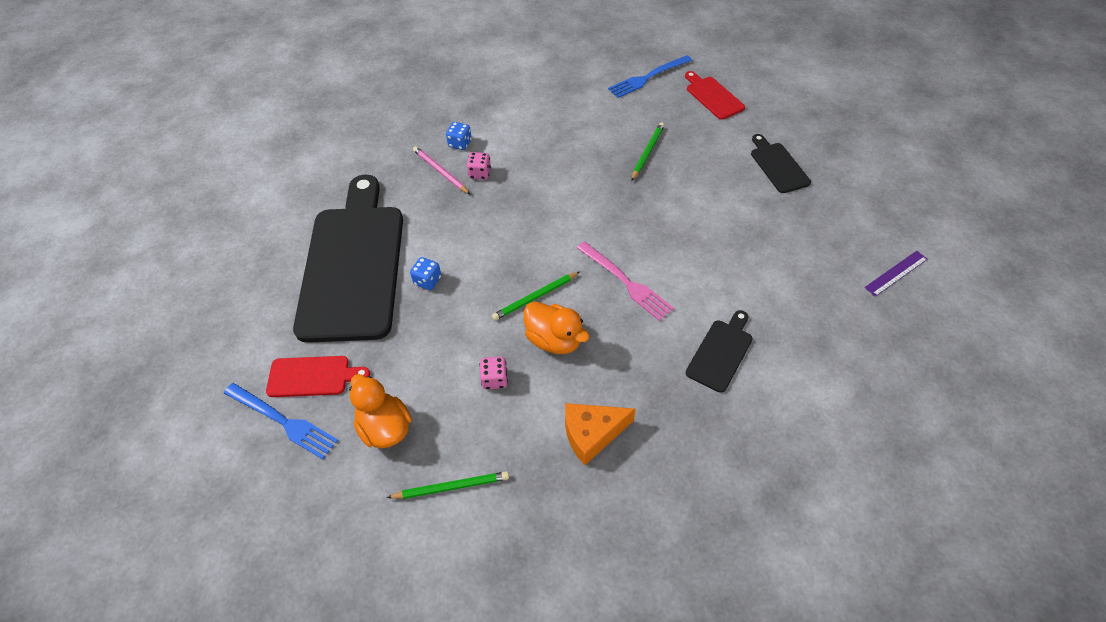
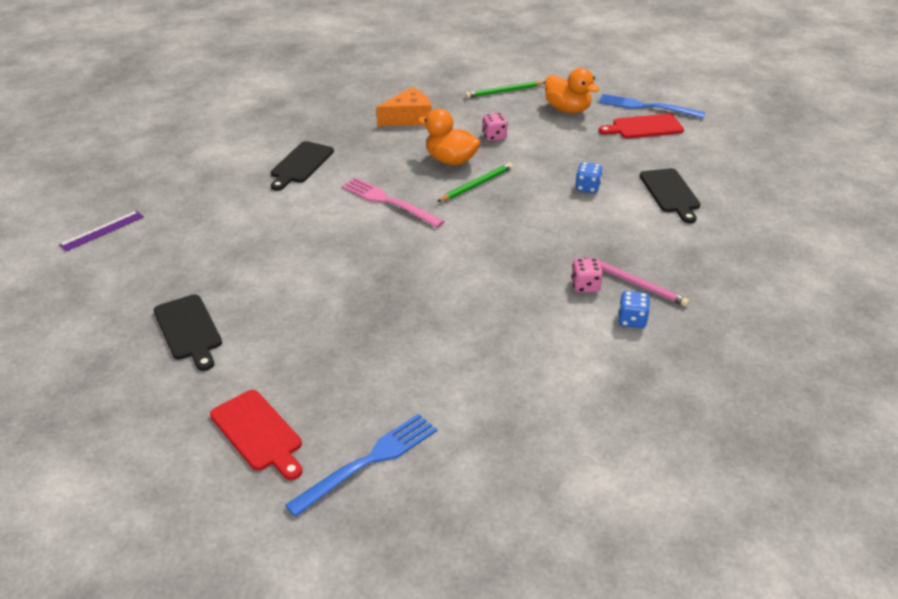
camera: 170 degrees right, 15 degrees down
(353, 265) = (670, 193): black cutting board -> black cutting board, size x0.43
(647, 152) = (368, 332): green pencil -> none

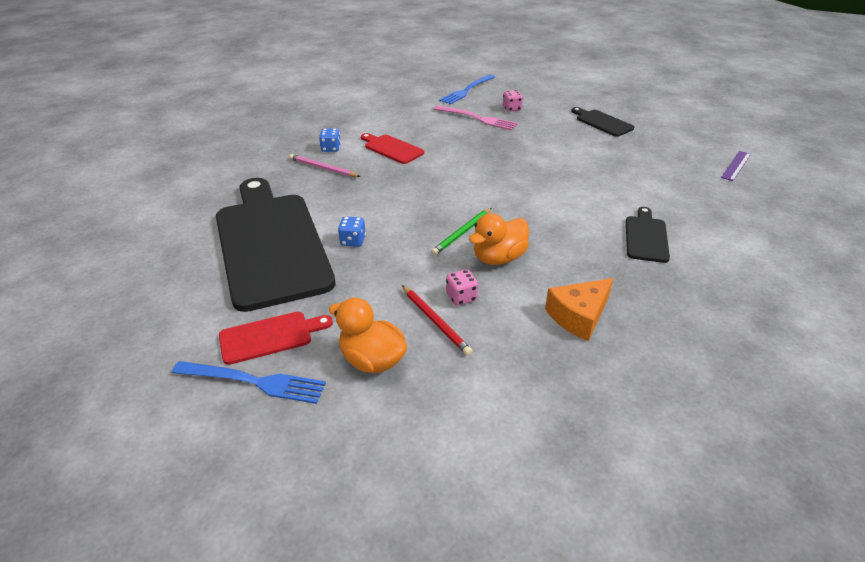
camera: 170 degrees right, 0 degrees up
(258, 433) = (524, 94): red cutting board -> red cutting board (391, 148)
(388, 202) = (535, 209): pink fork -> pink fork (477, 118)
(450, 160) = (498, 258): orange duck -> orange duck turned 120 degrees clockwise
(504, 91) = (470, 391): green pencil -> none
(519, 125) = (435, 321): none -> red pencil
(585, 286) = (360, 164): pink dice -> pink dice (511, 109)
(670, 193) = (270, 244): black cutting board -> black cutting board, size x2.34

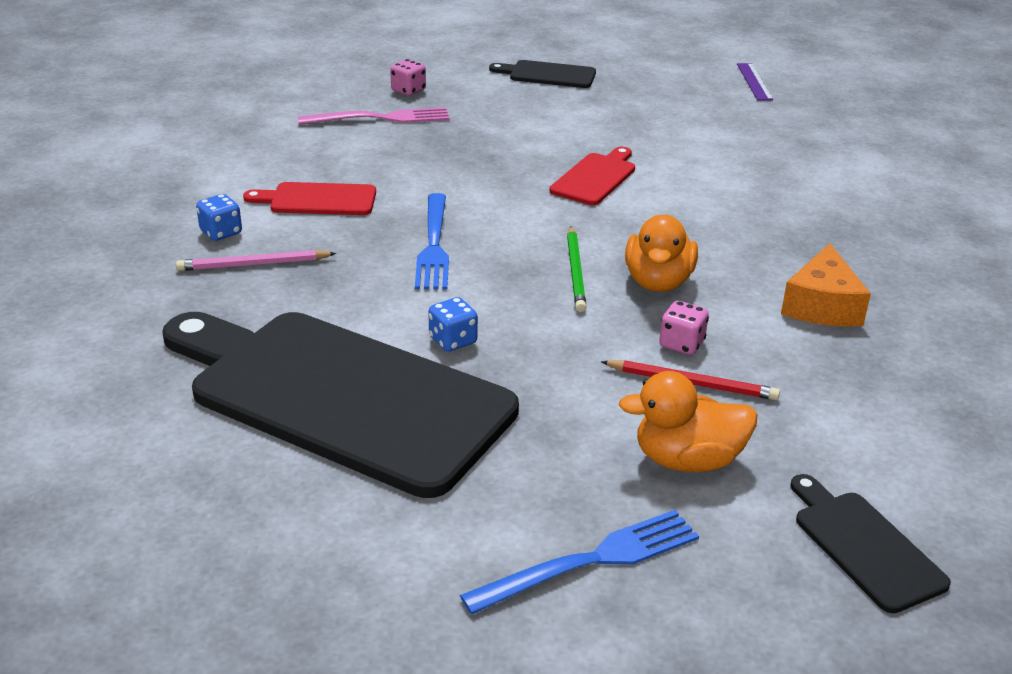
camera: 40 degrees left, 5 degrees down
(270, 336) = (527, 503): red cutting board -> red cutting board (595, 178)
(466, 90) = (306, 83): blue fork -> blue fork (433, 245)
(646, 237) = (772, 194): black cutting board -> black cutting board (864, 546)

